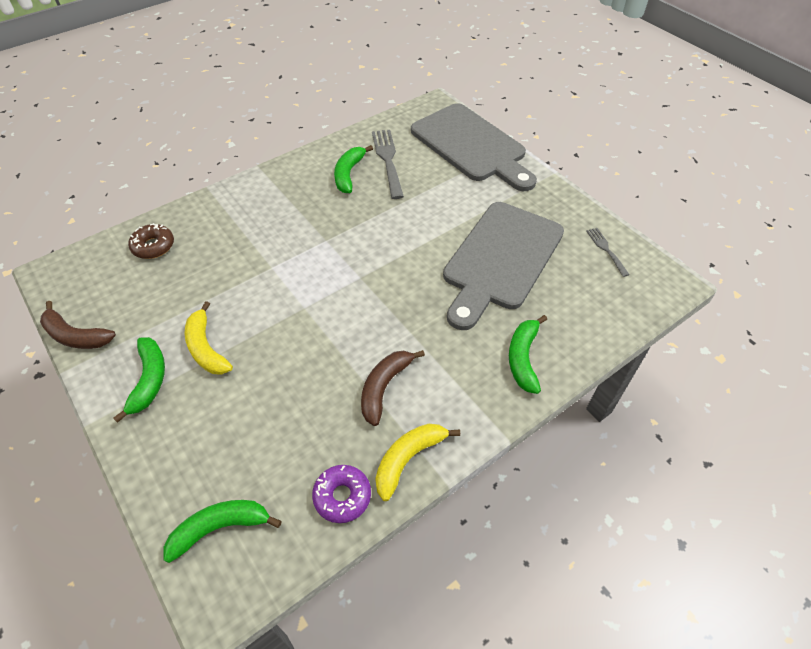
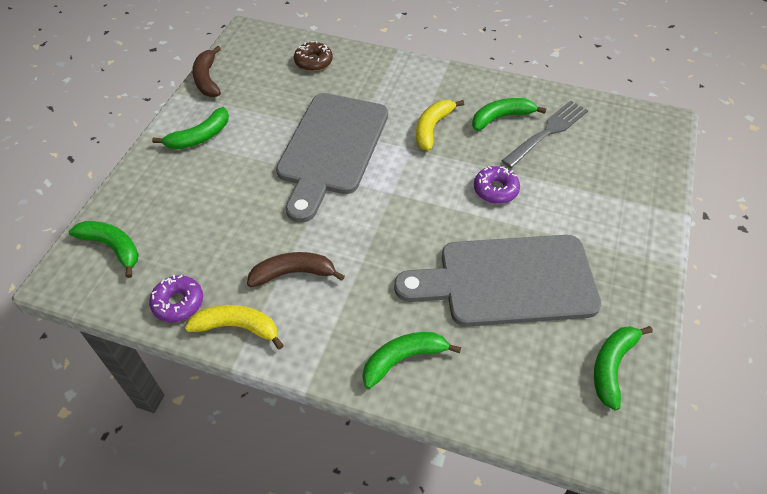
camera: 55 degrees right, 0 degrees up
(206, 348) = (248, 147): yellow banana -> yellow banana (432, 128)
(414, 217) = (495, 190): none -> purple donut
(471, 146) = (638, 179): grey cutting board -> grey cutting board (331, 149)
(606, 250) = (612, 366): grey fork -> green banana

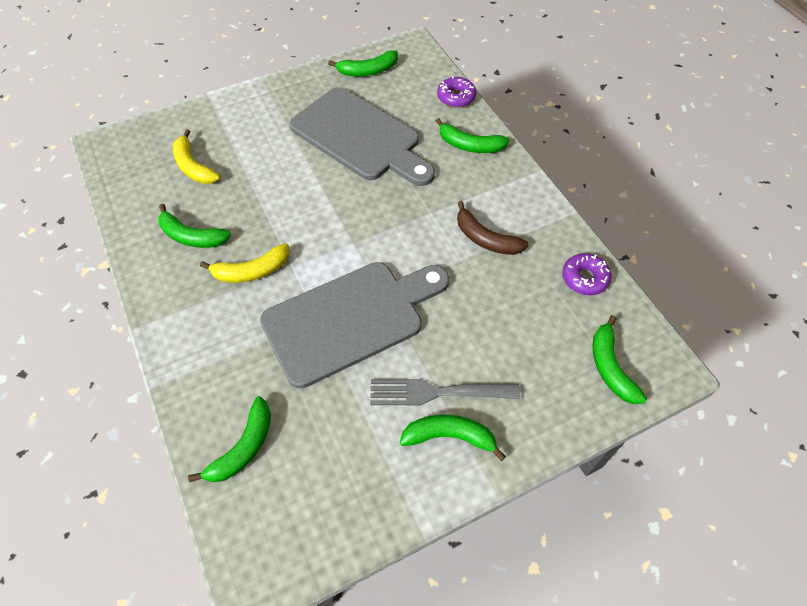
camera: 135 degrees left, 5 degrees up
(207, 79) = (372, 527): brown banana -> none
(237, 327) = (554, 232): yellow banana -> yellow banana (193, 166)
(313, 62) = (243, 447): brown donut -> green banana
(495, 190) = (284, 189): purple donut -> purple donut (456, 97)
(547, 132) = (183, 199): grey fork -> grey fork (437, 392)

